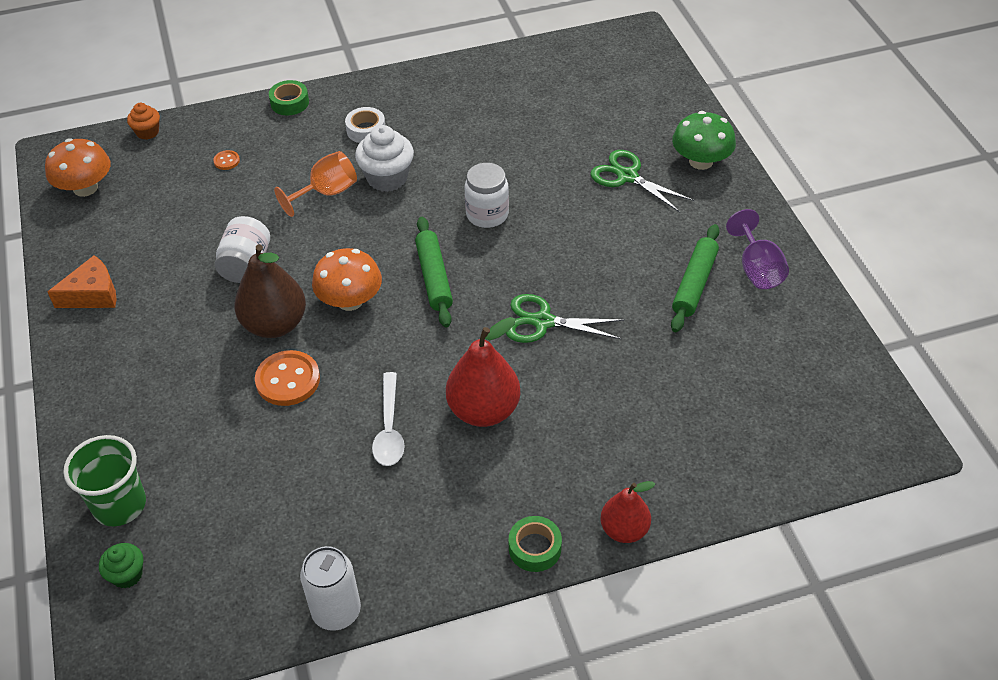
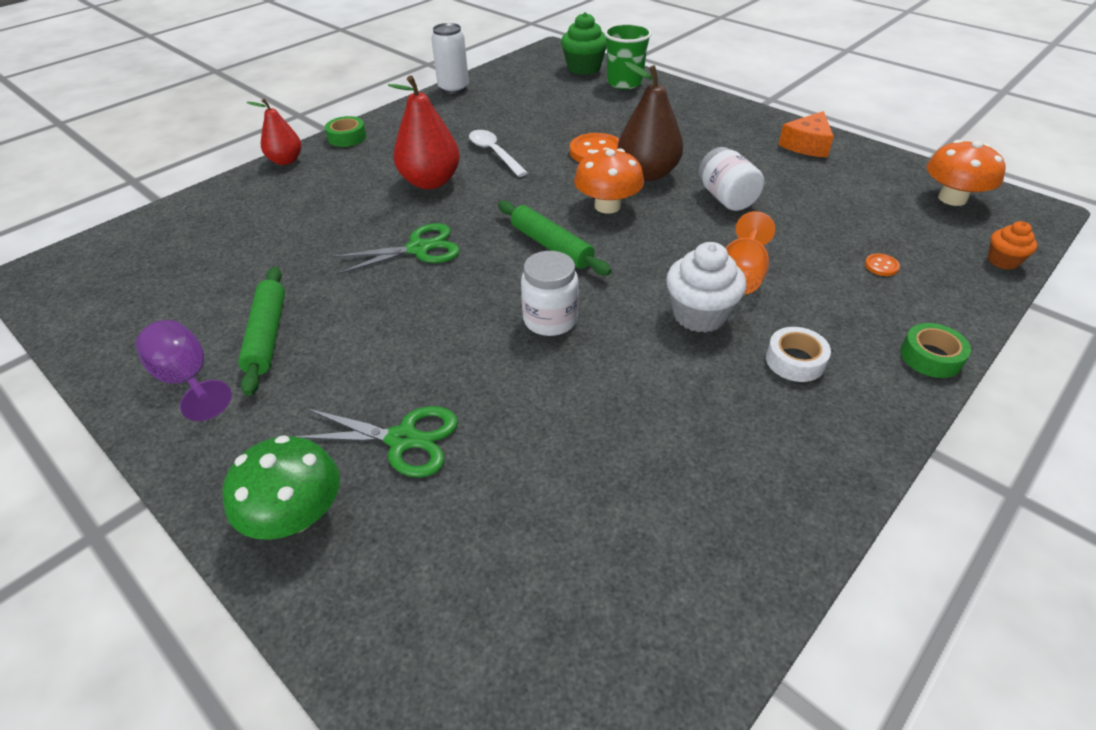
camera: 150 degrees right, 5 degrees down
(127, 575) = (583, 68): green cupcake -> green cupcake, size x1.73

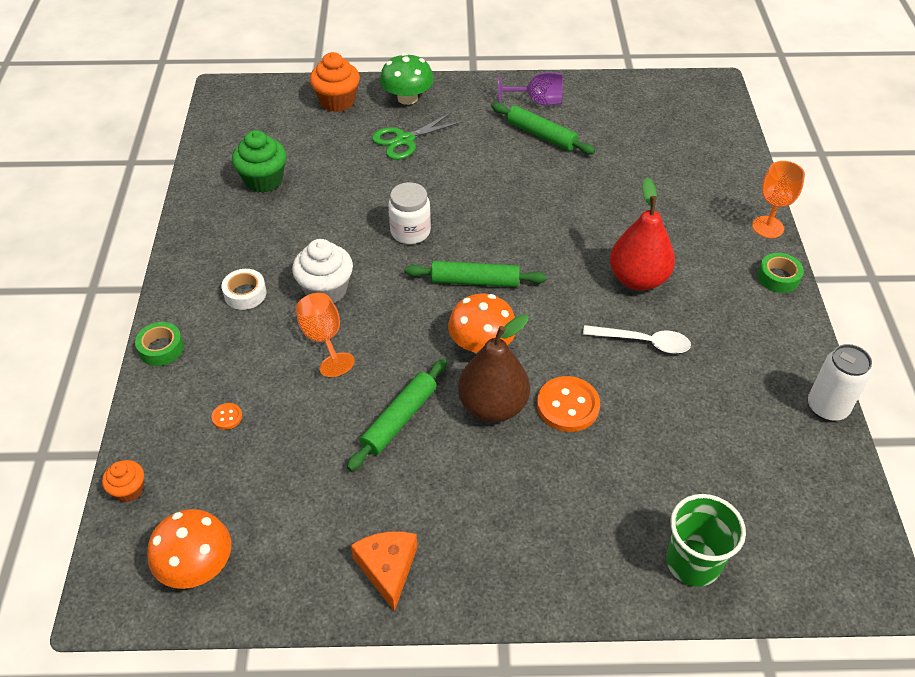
camera: 135 degrees right, 5 degrees up
(286, 160) = (767, 227): red pear -> orange goblet
(389, 600) = (337, 101): none -> orange cupcake
(418, 249) = (552, 224): green scissors -> none
(583, 68) = (776, 562): green cupcake -> green cupcake (264, 180)
(726, 198) = (399, 419): white jar -> green rolling pin

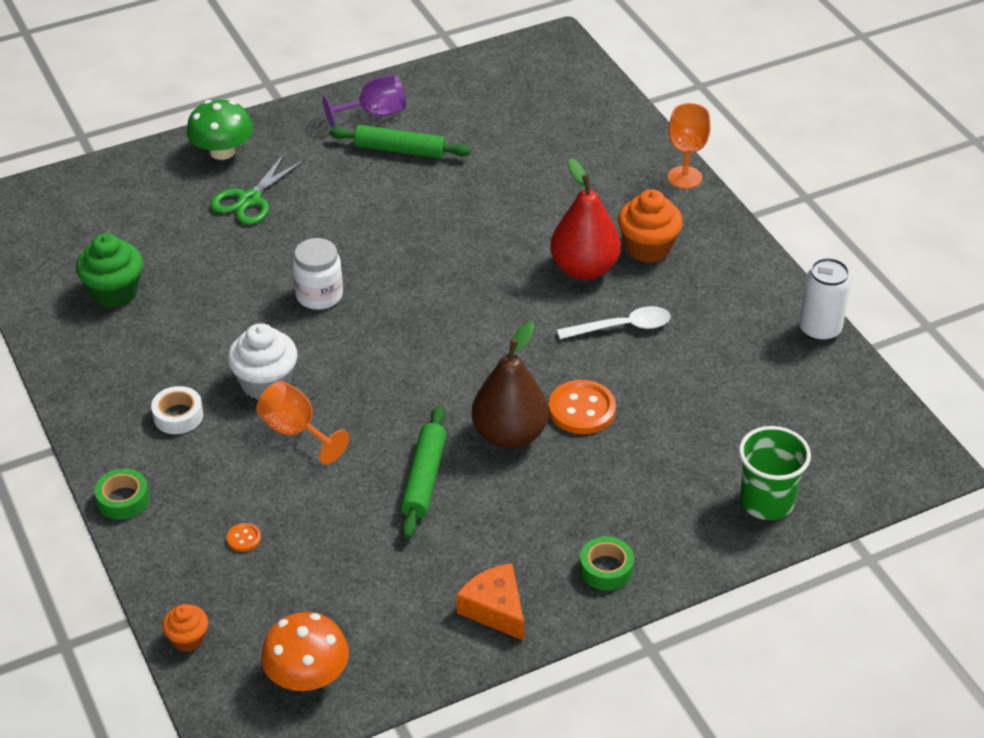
camera: 25 degrees left, 5 degrees down
(337, 101) = (141, 179): orange cupcake -> orange cupcake (648, 248)
(475, 281) = (420, 323): green rolling pin -> none
(481, 344) = (464, 382): orange mushroom -> none
(778, 277) = (718, 224): green tape -> green tape (606, 569)

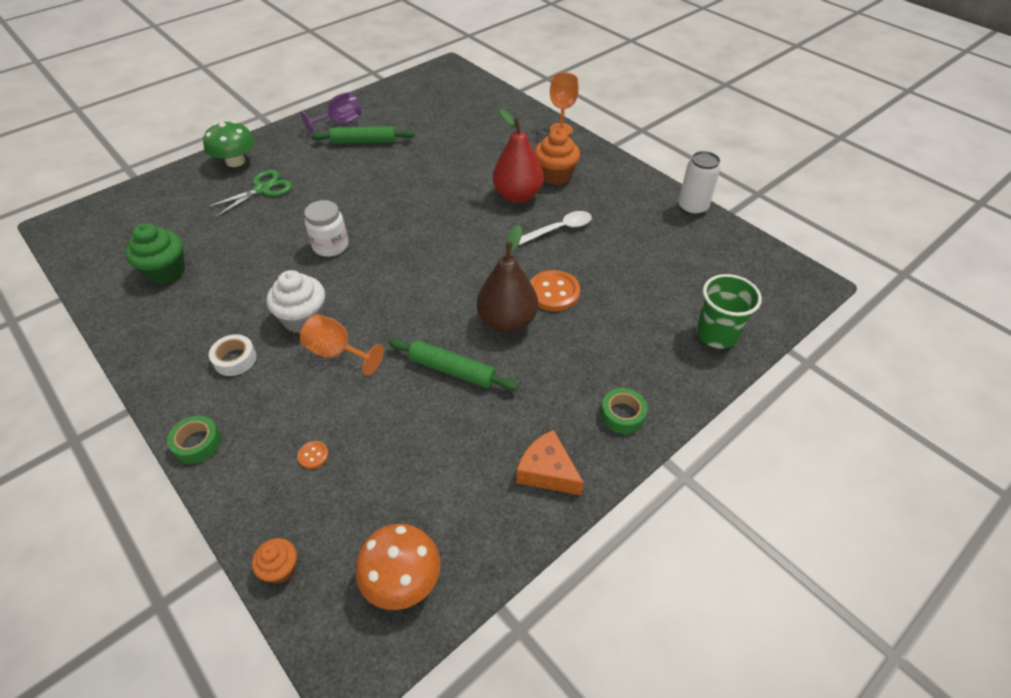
camera: 15 degrees left, 5 degrees up
(250, 200) = (262, 189): green scissors -> green scissors turned 150 degrees counterclockwise
(424, 478) = (452, 370): green rolling pin -> green rolling pin turned 60 degrees counterclockwise

